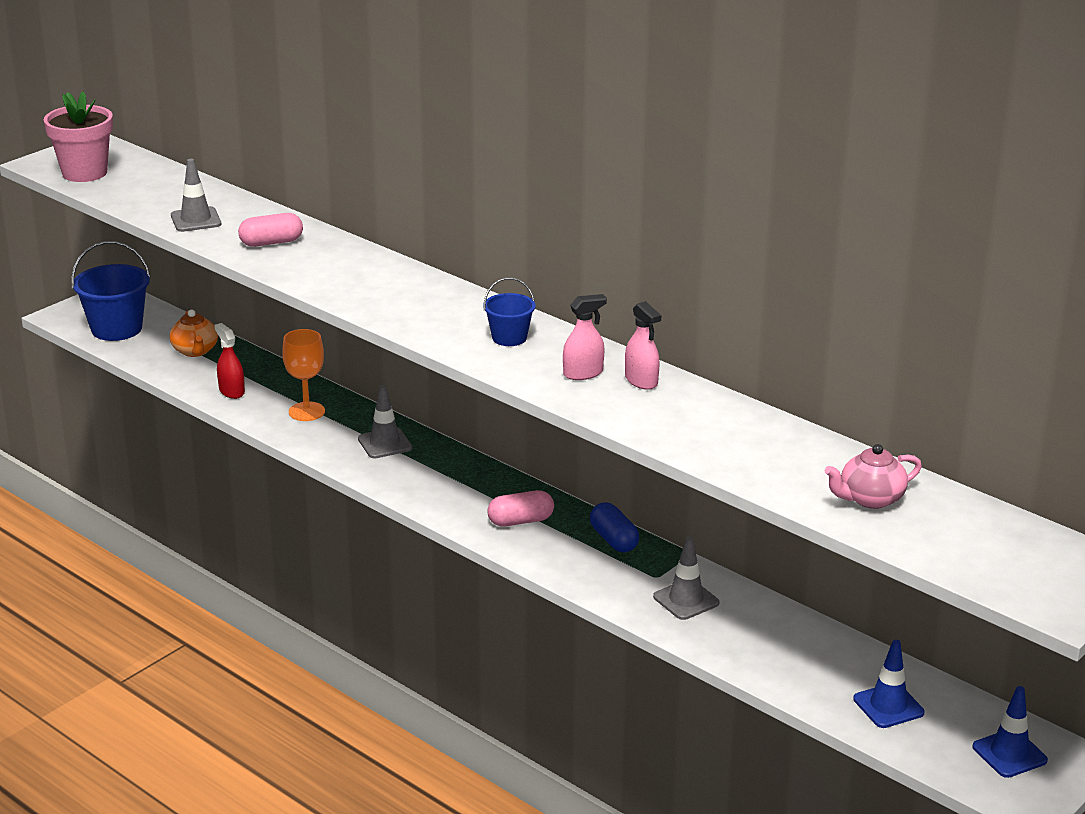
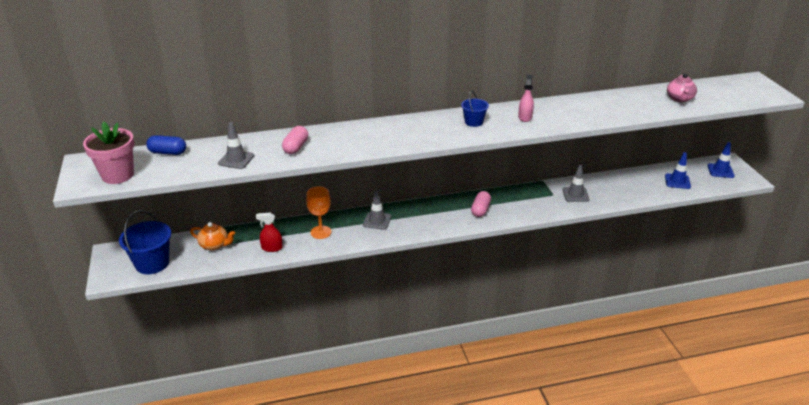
camera: 55 degrees left, 5 degrees up
(614, 540) = (517, 193): blue capsule -> blue capsule (168, 152)
(641, 381) = (544, 108): pink spray bottle -> none

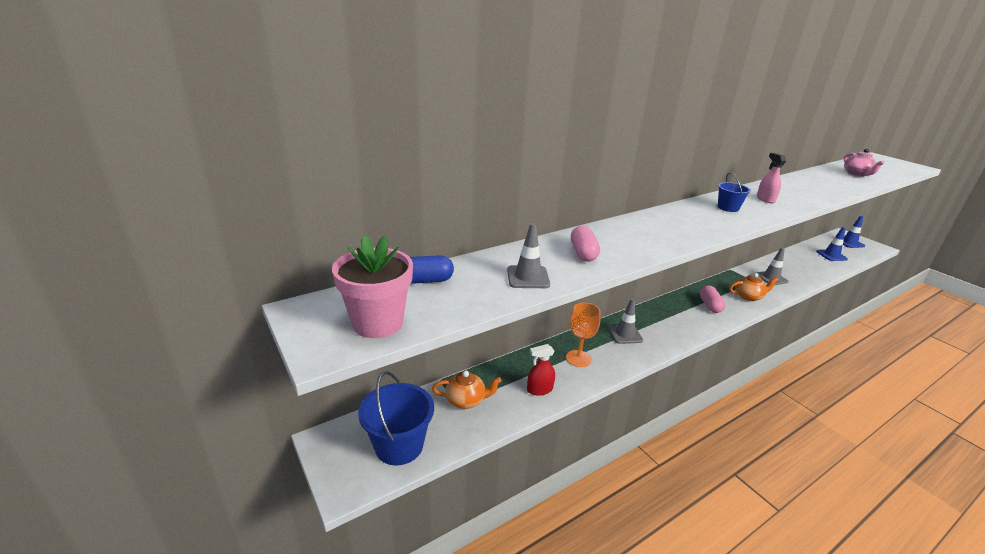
camera: 20 degrees left, 5 degrees down
(529, 208) = (748, 296): none -> orange teapot

